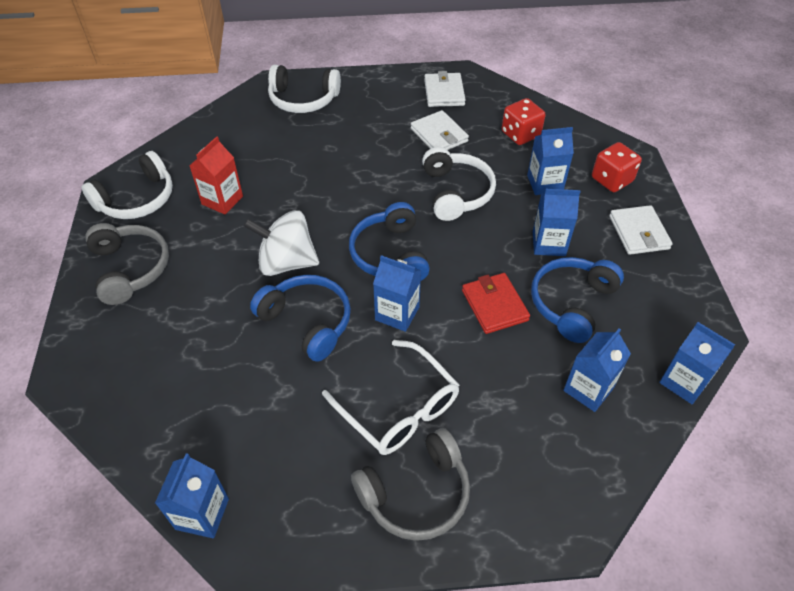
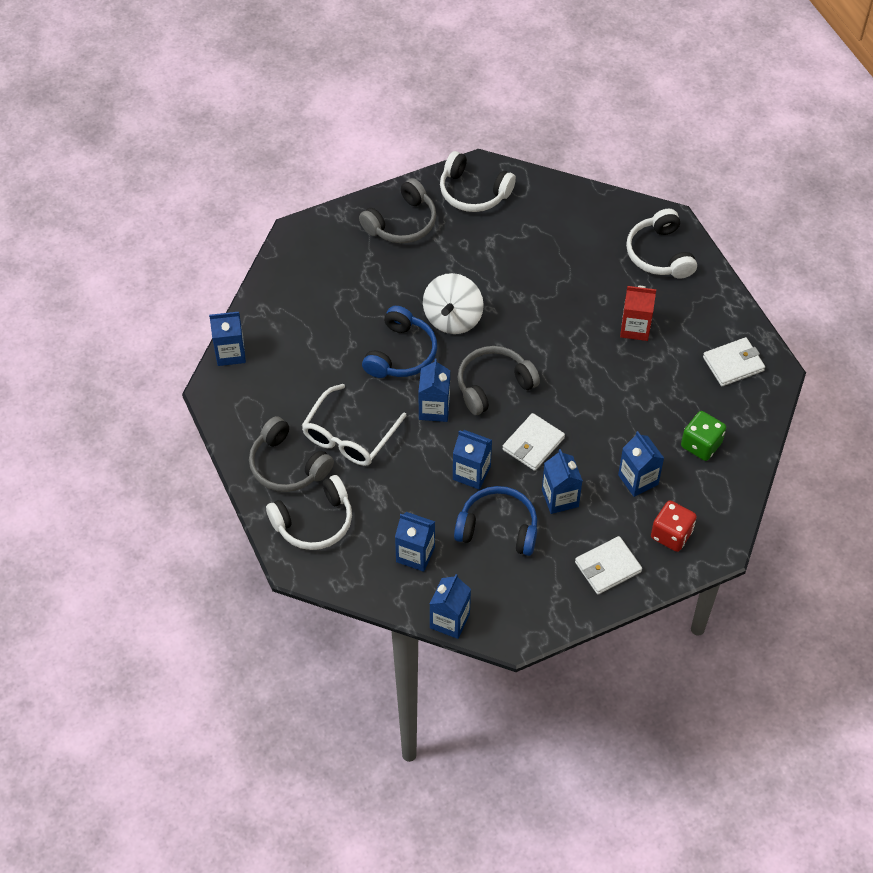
camera: 70 degrees right, 5 degrees up
(222, 200) = (499, 248): red carton -> red carton (635, 328)
(286, 262) = (453, 318): white spinning top -> white spinning top turned 150 degrees counterclockwise
(390, 254) = (493, 385): blue headphones -> grey headphones
(439, 135) = (664, 378): white wallet -> white wallet (533, 444)
(456, 192) = (591, 412): white headphones -> white headphones (314, 522)
(494, 305) = (471, 473): red wallet -> blue carton
(520, 134) = (701, 445): red dice -> green dice

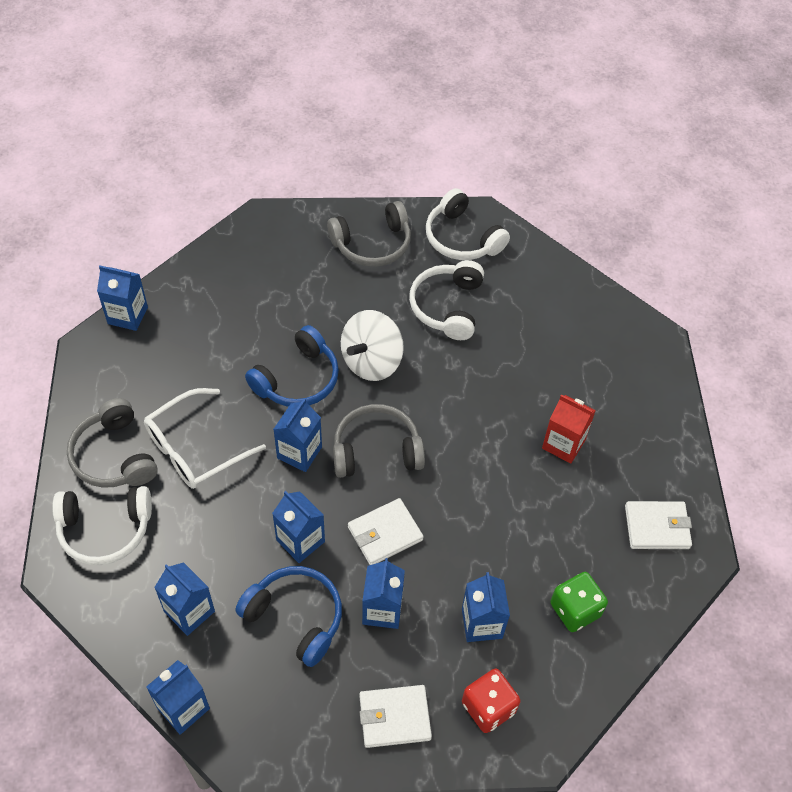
camera: 20 degrees right, 0 degrees up
(660, 254) = (630, 372): white headphones -> white headphones (447, 307)

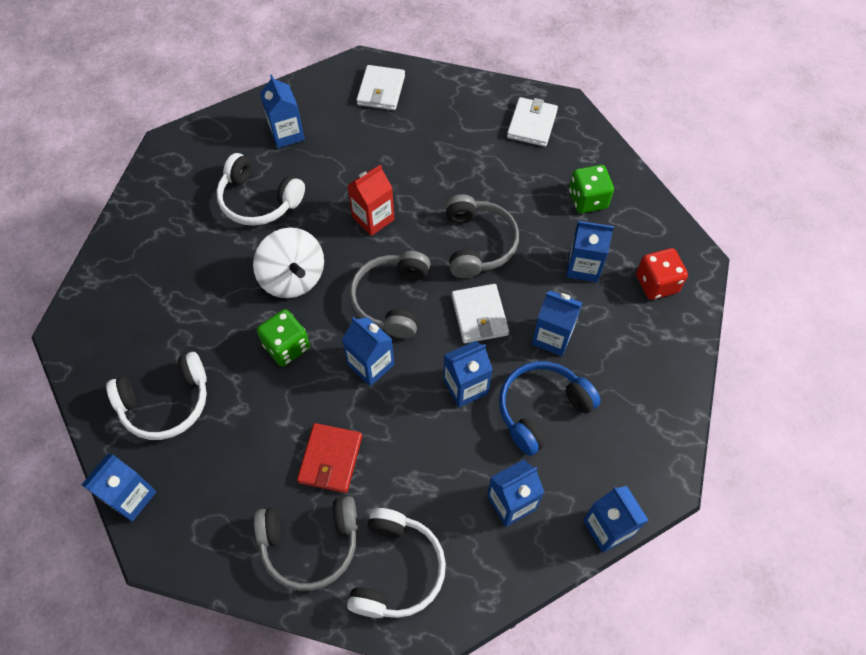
camera: 70 degrees left, 5 degrees up
(196, 448) = (330, 459): white glasses -> red wallet
(297, 379) = (287, 346): blue headphones -> green dice
(372, 244) = (154, 240): grey headphones -> grey headphones (477, 244)
(394, 717) = (652, 354): white wallet -> white wallet (381, 90)
(462, 238) = (185, 166): white headphones -> white headphones (166, 403)
(536, 304) = (287, 134): none -> blue carton
(563, 444) = (436, 159): red carton -> red carton (373, 218)

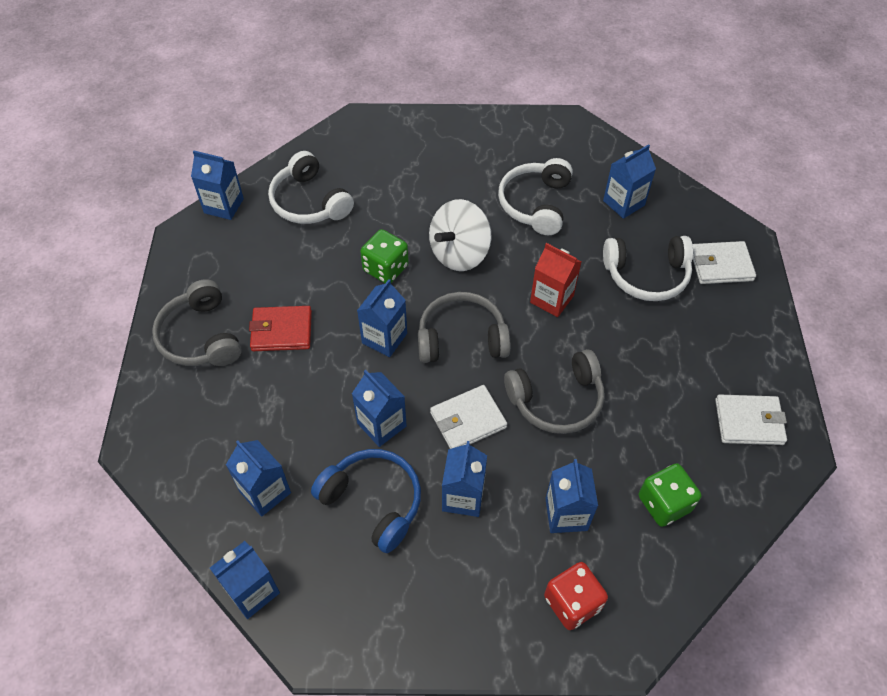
camera: 75 degrees right, 5 degrees down
(396, 569) = (186, 408): white headphones -> white headphones (646, 275)

